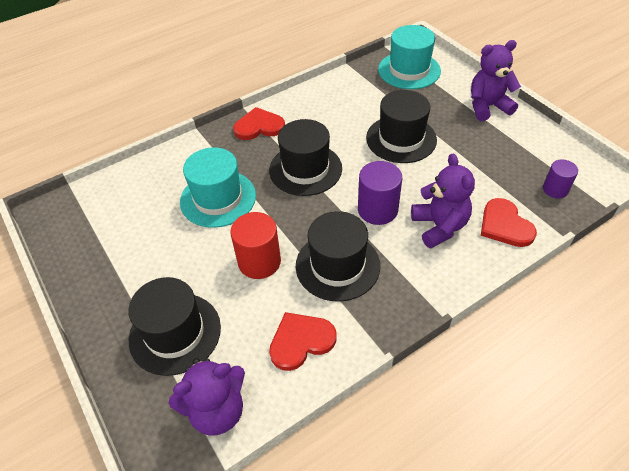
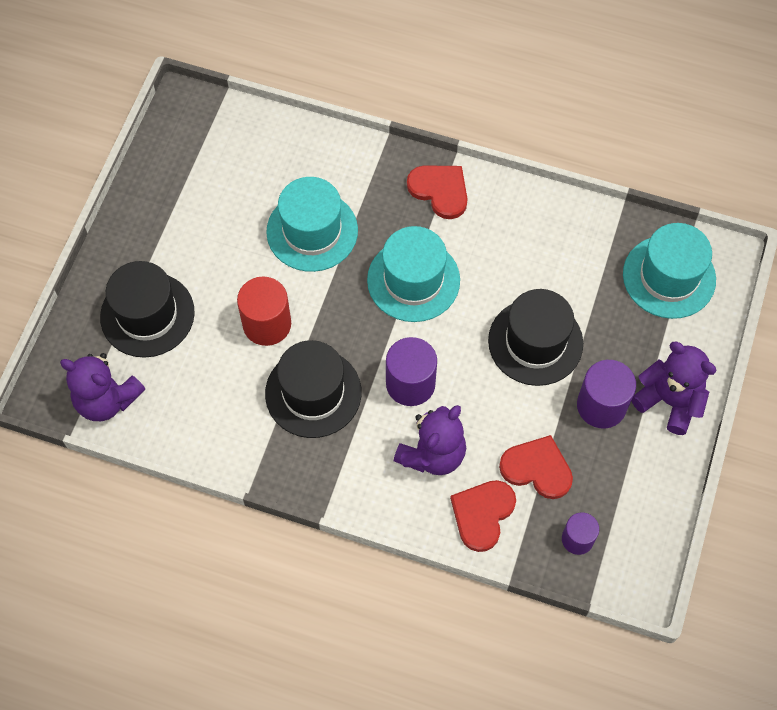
camera: 50 degrees right, 15 degrees up
(301, 341) = (211, 417): red heart -> red heart (537, 468)
(305, 169) = (413, 280): black hat -> turquoise hat
(468, 133) = (601, 405): none -> purple cylinder

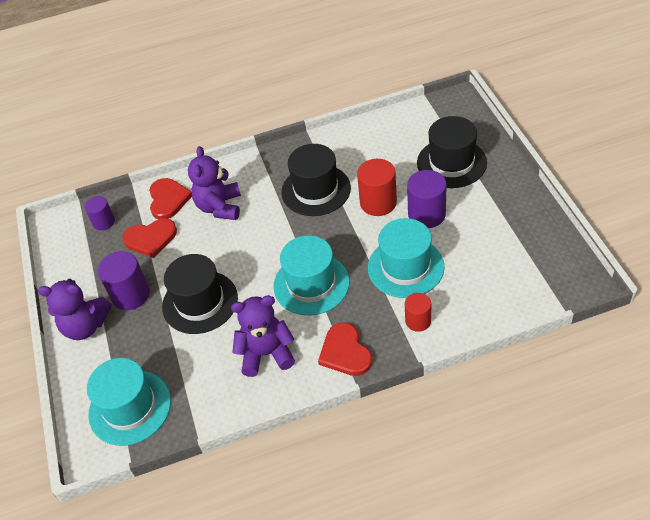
camera: 150 degrees right, 15 degrees down
(107, 399) = (425, 118): purple teddy bear -> purple teddy bear (266, 354)
(352, 172) = (418, 321): none -> red cylinder
(410, 383) = (262, 230): purple cylinder -> purple cylinder (426, 214)
(440, 190) = (345, 352): red heart -> red heart turned 60 degrees clockwise

